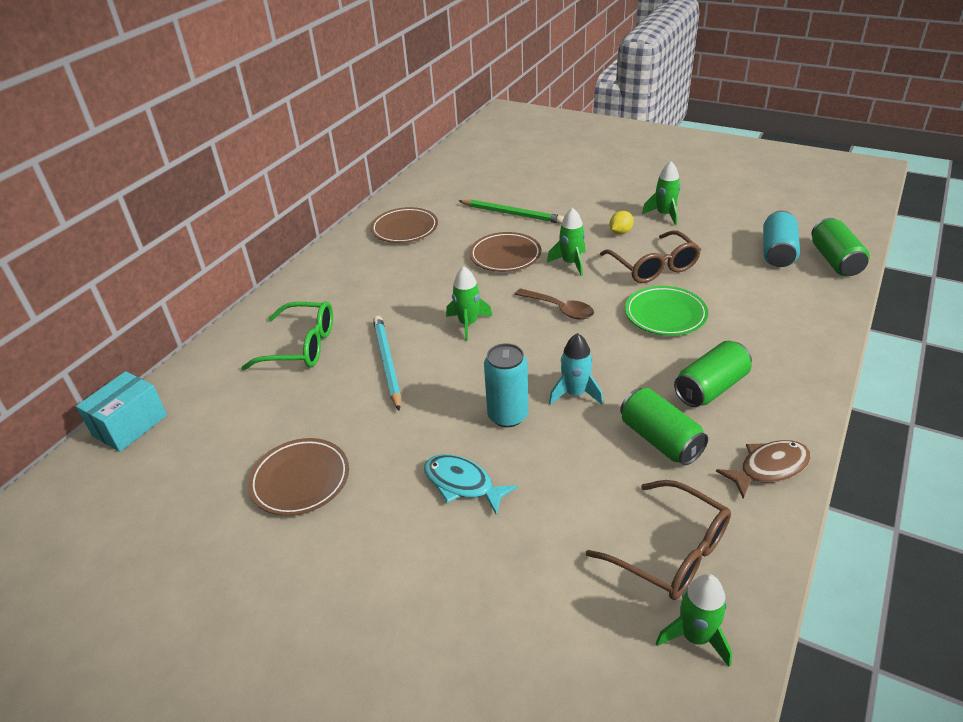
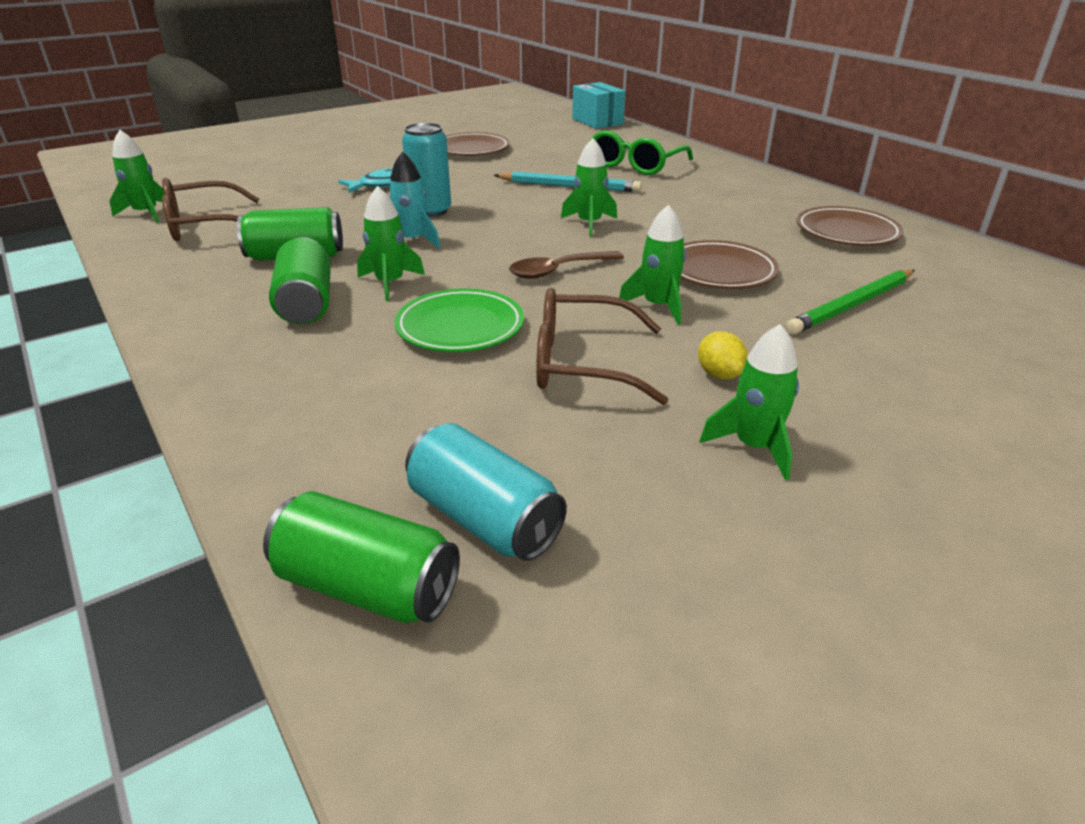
camera: 115 degrees right, 5 degrees down
(648, 367) = (390, 284): none -> green rocket
(769, 468) = (177, 288): brown fish -> none

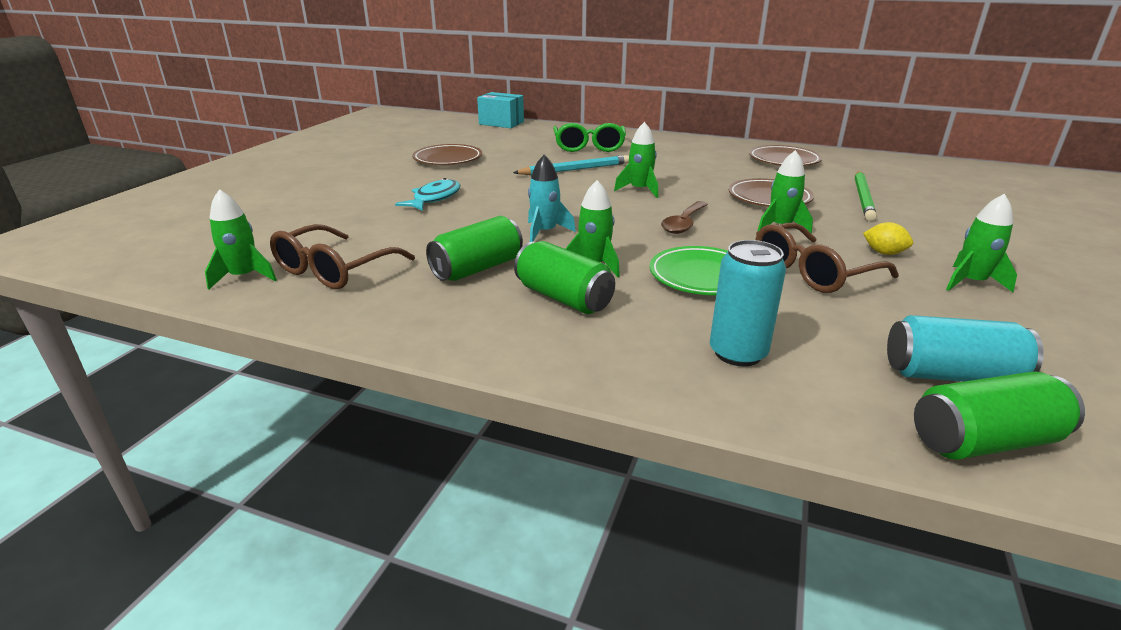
camera: 35 degrees left, 5 degrees down
(430, 211) = (512, 209): turquoise can -> turquoise can (737, 353)

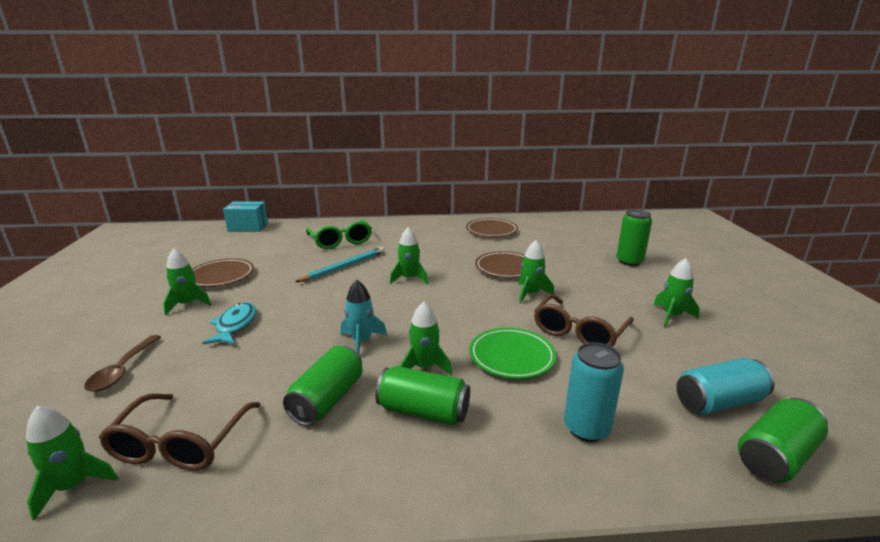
camera: 25 degrees left, 5 degrees down
(404, 176) = (188, 304): none -> green rocket
(684, 223) = (464, 306): brown spoon -> brown spoon (122, 370)
(863, 198) = (563, 255): green pencil -> none
(884, 253) = (608, 303): yellow lemon -> none
(962, 218) = (629, 261): none -> green can

